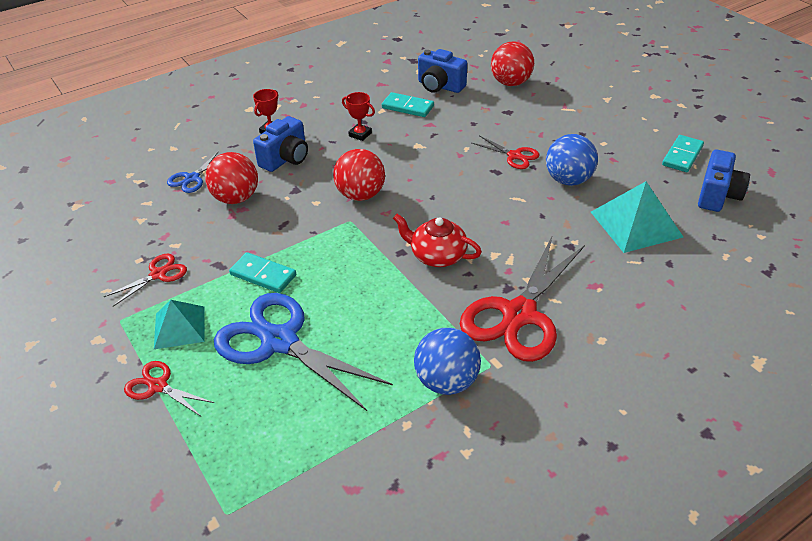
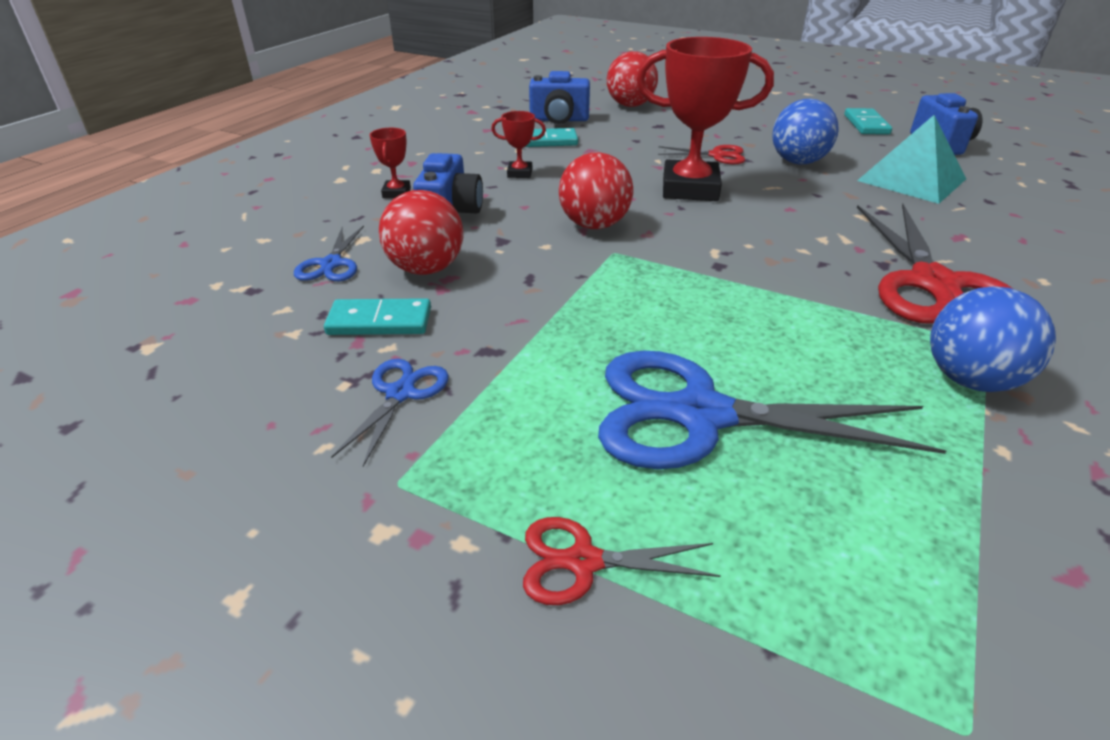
camera: 30 degrees left, 5 degrees down
(158, 274) = (400, 393): red scissors -> blue scissors
(179, 327) = (519, 454): turquoise pyramid -> none
(263, 275) = (572, 342): turquoise domino -> turquoise domino (380, 321)
(437, 255) = (765, 257): red teapot -> none
(457, 182) = (690, 189): none -> red trophy

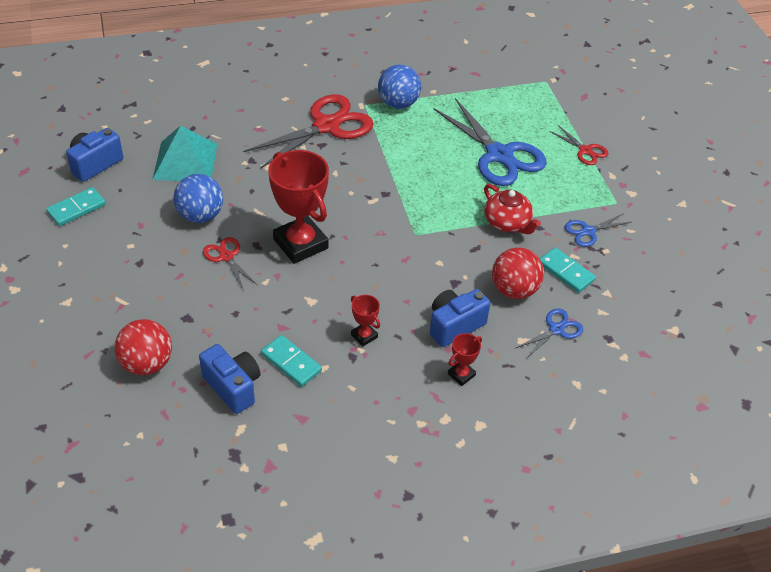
camera: 135 degrees left, 10 degrees up
(534, 327) = (507, 223): none -> red teapot
(594, 225) = (395, 257): red ball -> none

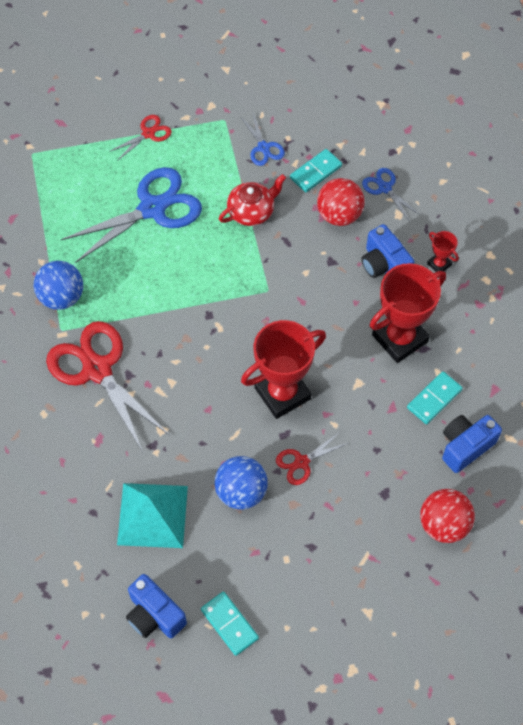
camera: 85 degrees left, 15 degrees up
(364, 336) = (400, 338): red trophy -> red trophy, size x2.24

